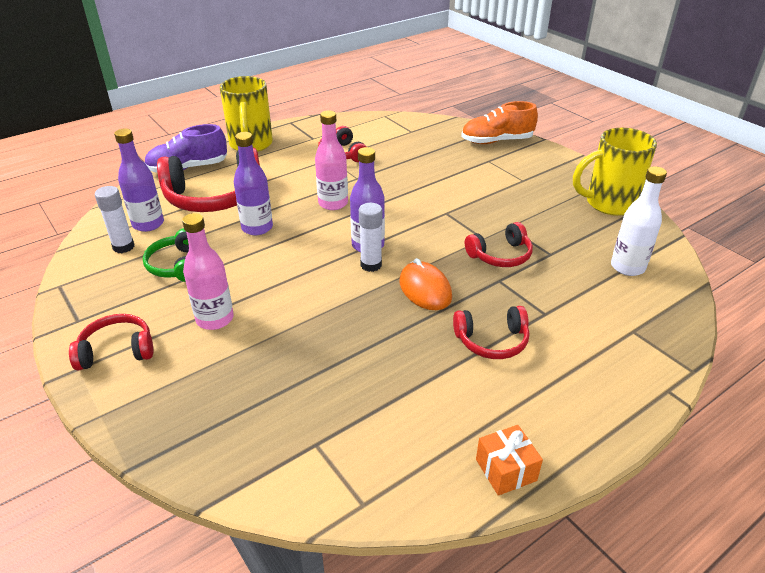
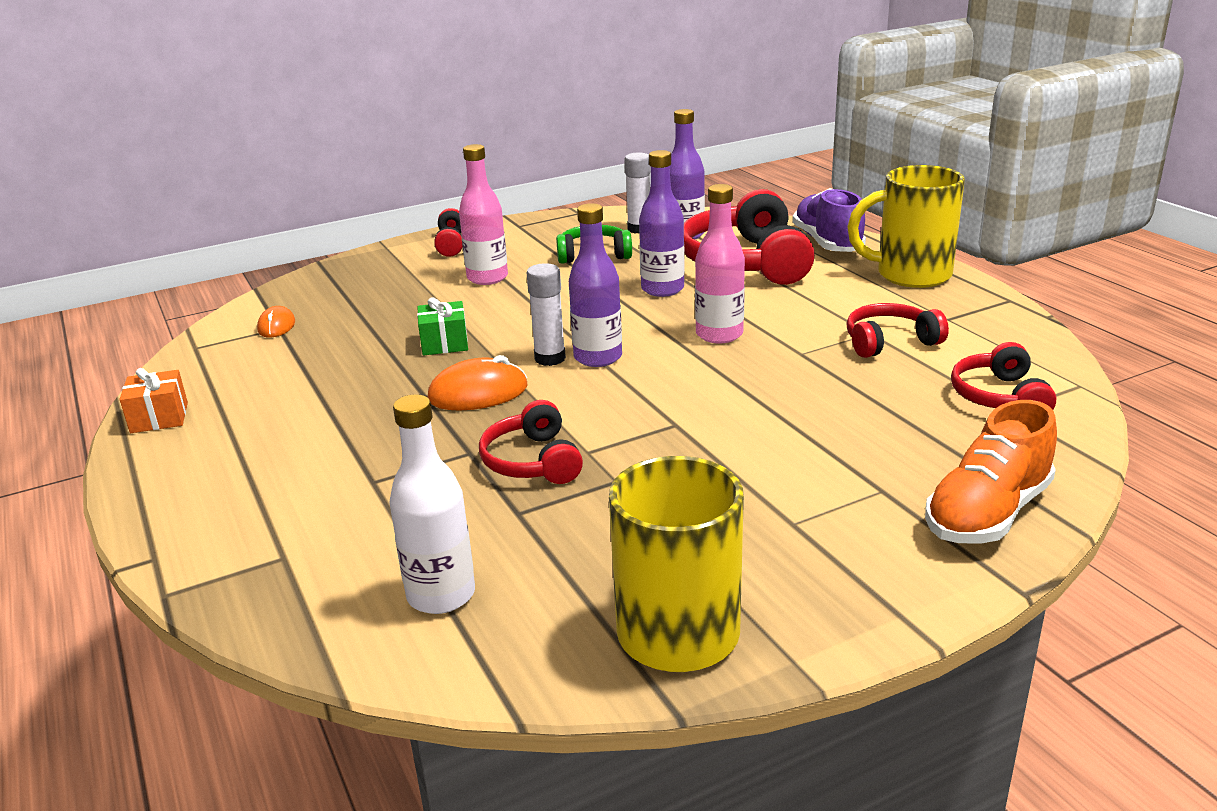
camera: 100 degrees right, 10 degrees down
(312, 447) = (276, 326): none -> orange mouse
(348, 320) = (444, 343): none -> green gift
(492, 341) = (346, 431): red headphones -> red headphones (999, 397)
(496, 141) = (987, 513): orange shoe -> orange shoe turned 135 degrees counterclockwise

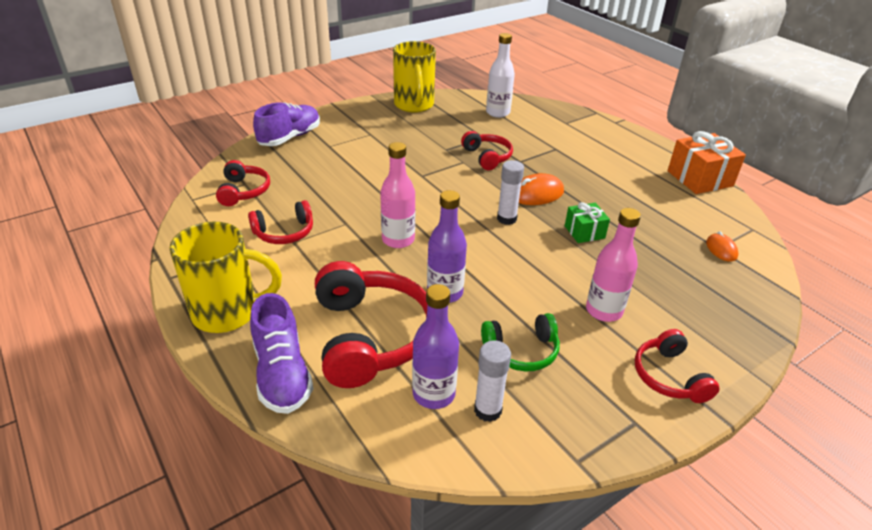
camera: 170 degrees right, 10 degrees up
(159, 417) = (700, 178): orange gift -> orange gift, size x1.72
(598, 357) = (476, 219): purple bottle -> none
(987, 513) = (290, 137): orange shoe -> purple shoe

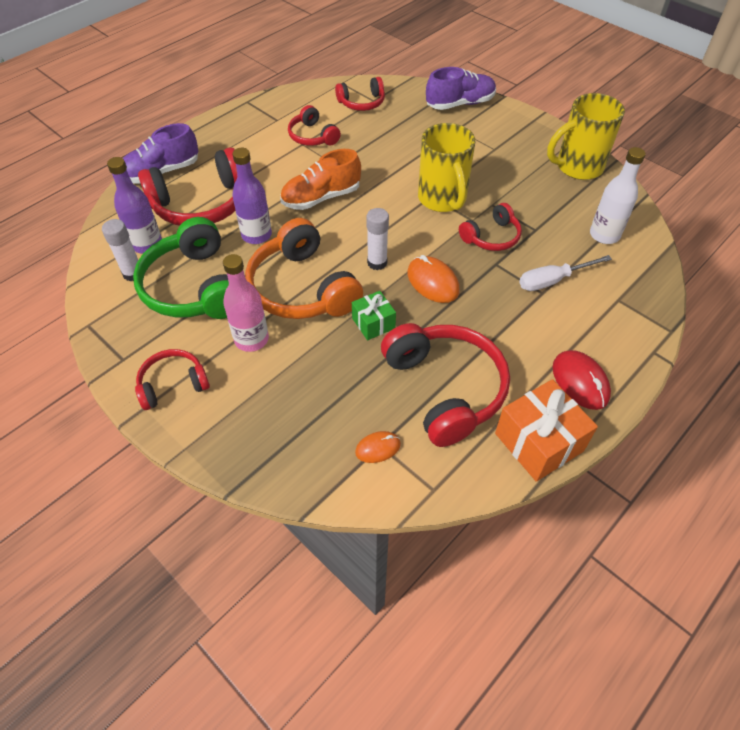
camera: 80 degrees right, 15 degrees up
(228, 312) = (216, 135): yellow mug -> yellow mug (443, 199)
(290, 137) = (460, 104): purple shoe -> purple shoe turned 45 degrees counterclockwise
(398, 240) = (321, 198): pink bottle -> orange shoe
(521, 351) = (194, 287): green headphones -> green headphones, size x1.82
(534, 269) = (302, 288): none -> orange headphones
(543, 142) = (552, 280): none -> white screwdriver
(643, 152) = (580, 381): none -> red mouse
(656, 207) = (445, 388): none -> red headphones

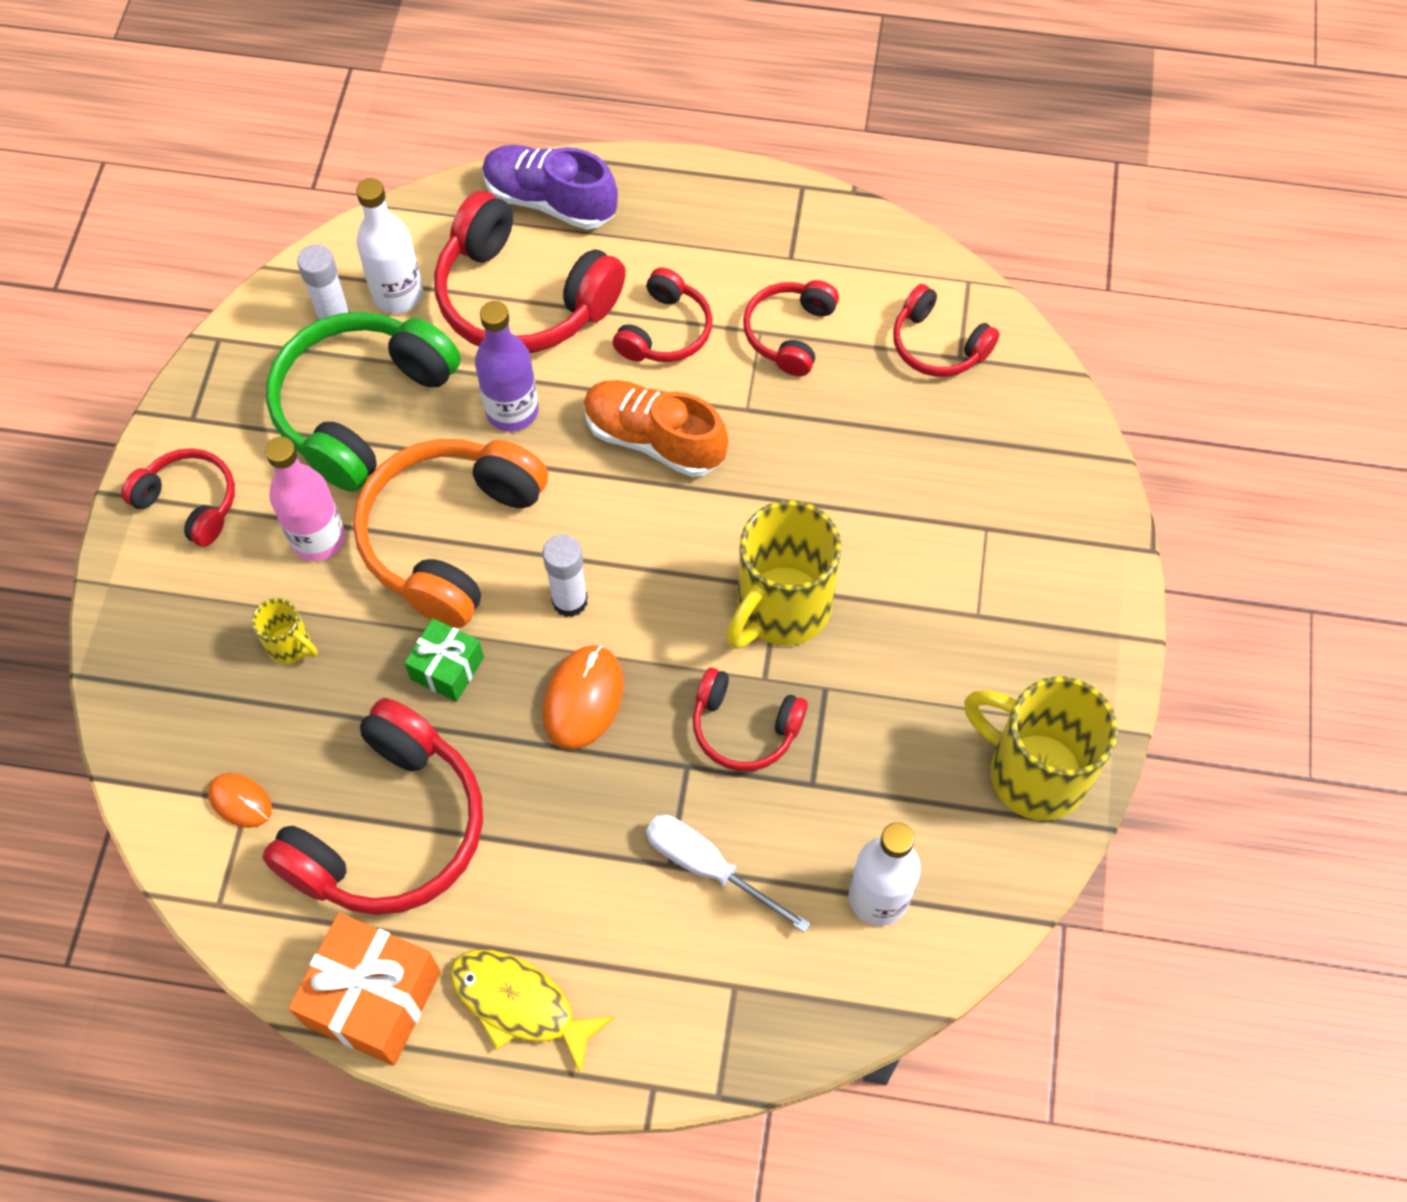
camera: 55 degrees right, 10 degrees up
(147, 244) = (398, 294): purple bottle -> white bottle
(271, 169) = (665, 331): none -> red headphones
(303, 381) = (290, 646): none -> yellow mug
(460, 104) = (1063, 492): purple shoe -> none
(580, 381) = (520, 1004): red mouse -> yellow fish

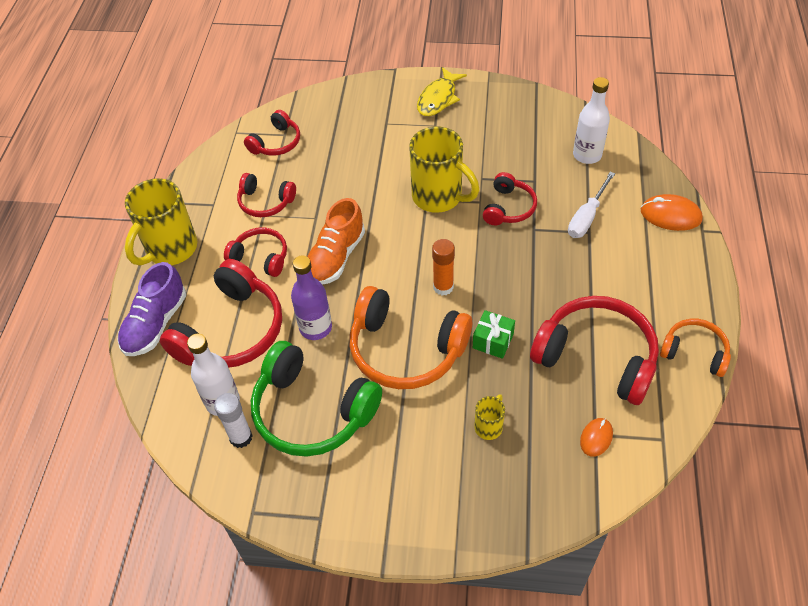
camera: 90 degrees left, 10 degrees down
(190, 502) = (388, 506): red headphones -> none
(318, 539) = (411, 422): pink bottle -> none
(373, 998) = (694, 352): orange gift -> orange headphones
(520, 1004) = (678, 286): yellow fish -> yellow fish (438, 98)
(569, 601) = (443, 287): white glue stick -> orange glue stick
(583, 699) = (502, 275): orange mouse -> orange mouse (670, 215)
(1033, 772) = (514, 106): yellow mug -> yellow mug (170, 249)

